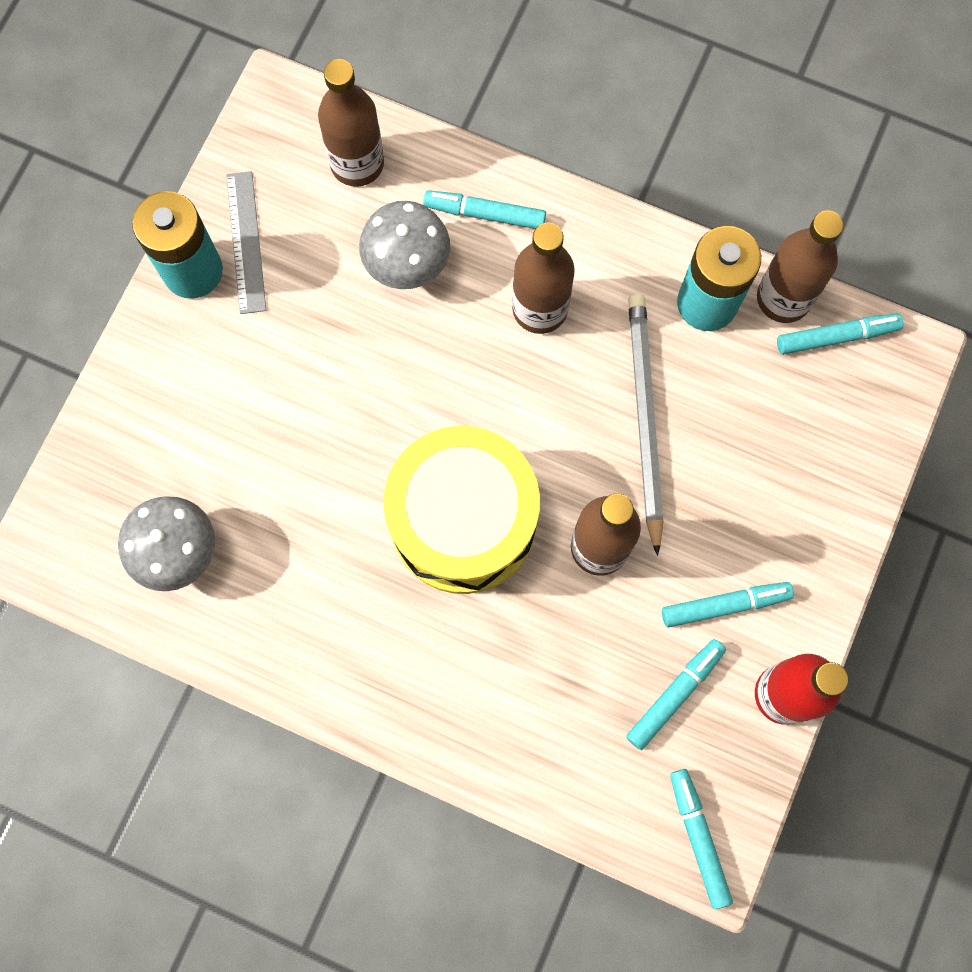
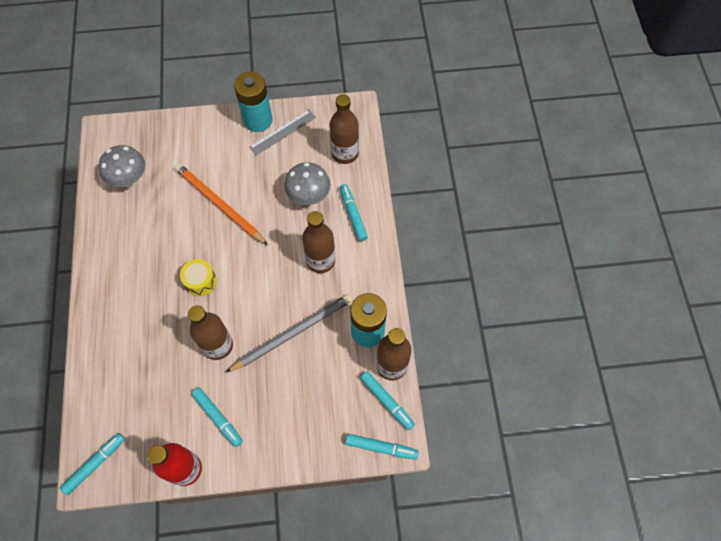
camera: 60 degrees right, 10 degrees down
(329, 420) = (219, 204): none -> orange pencil
(463, 521) = (200, 281): yellow drum -> yellow drum, size x0.42
(674, 694) = (161, 417): turquoise marker -> turquoise marker (381, 447)

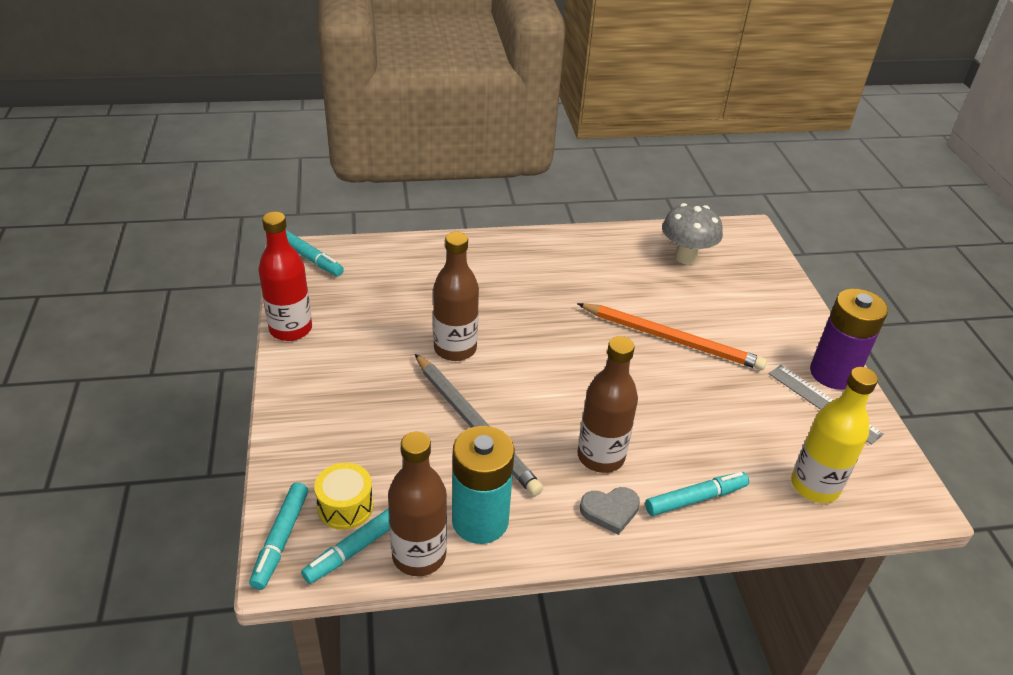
camera: 85 degrees right, 25 degrees down
(200, 281) = (548, 327): yellow drum -> yellow drum (345, 506)
(218, 418) = (353, 354): turquoise marker -> none
(219, 204) = (672, 339): orange pencil -> orange pencil turned 75 degrees clockwise
(258, 120) = (833, 373): turquoise battery -> purple battery
(309, 197) = (713, 439): grey mushroom -> none
(345, 153) = (814, 486): brown bottle -> yellow bottle
(361, 260) = (610, 511): none -> grey heart

